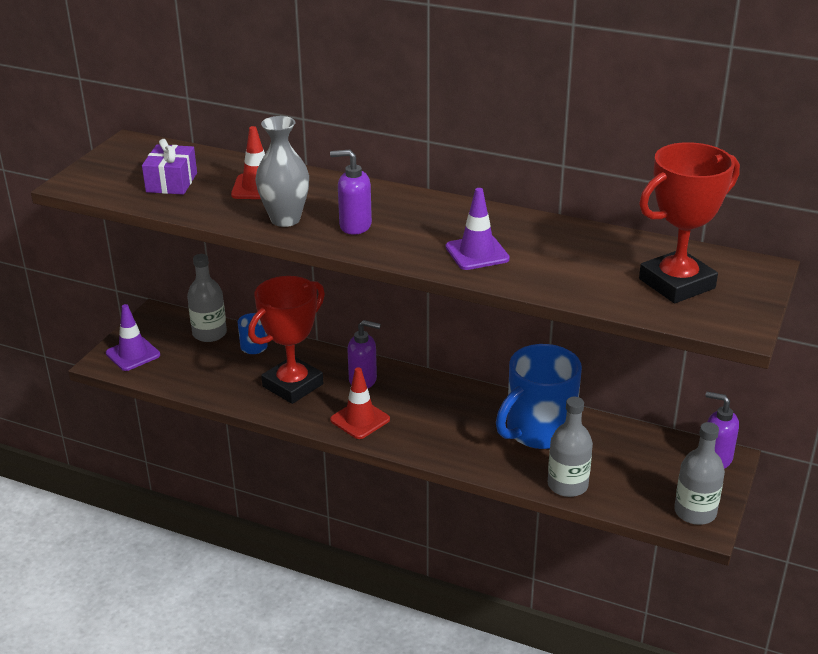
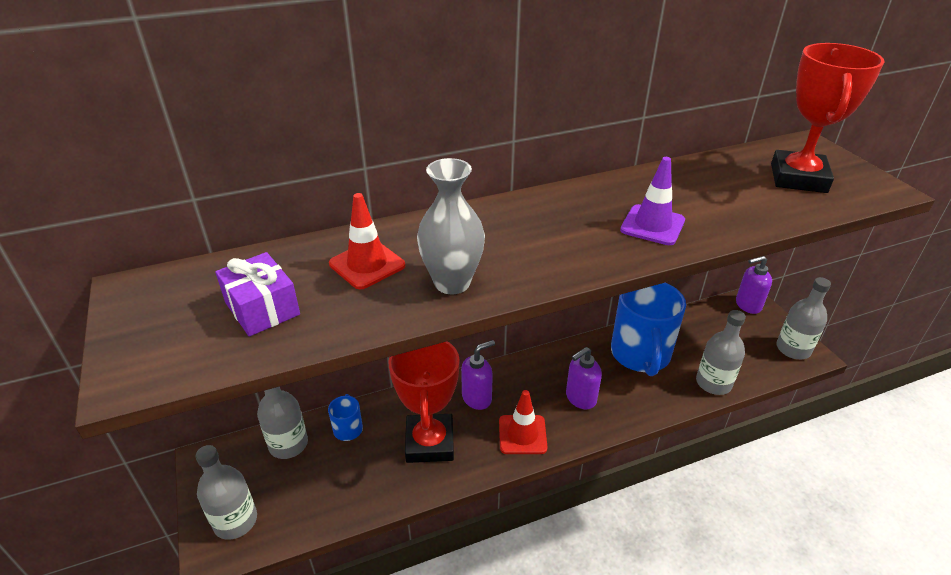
camera: 45 degrees left, 5 degrees up
(133, 354) = (235, 521): purple traffic cone -> grey bottle
(355, 226) = (522, 254): purple soap dispenser -> purple soap dispenser (580, 398)

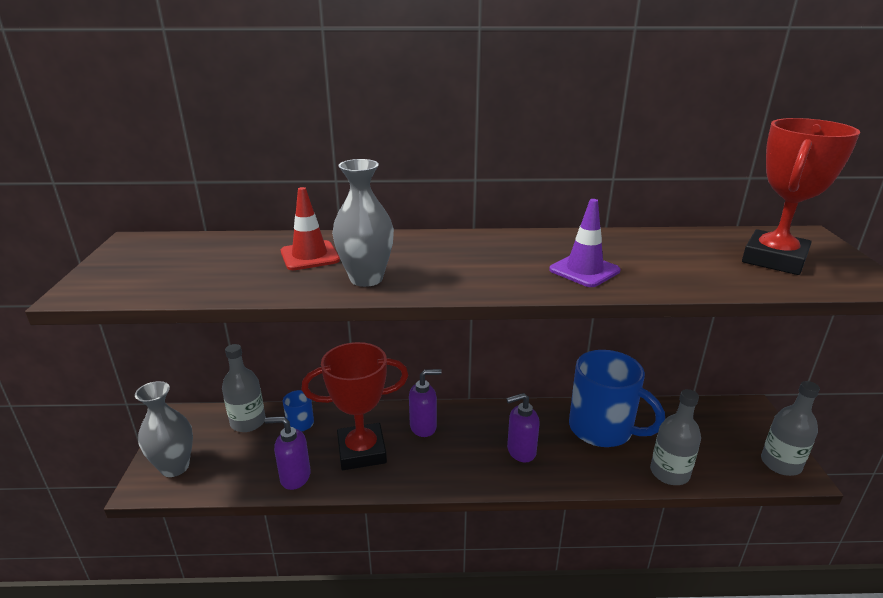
camera: 20 degrees right, 10 degrees down
(235, 521) = (175, 467): grey bottle -> grey vase
(262, 308) = (208, 268): purple gift -> none
(430, 442) = (361, 451): red trophy -> red trophy turned 60 degrees clockwise
(522, 434) = (448, 467): red traffic cone -> none
(640, 355) = (602, 429): blue mug -> blue mug turned 75 degrees counterclockwise
(747, 305) = (746, 411): purple soap dispenser -> purple soap dispenser (295, 477)

